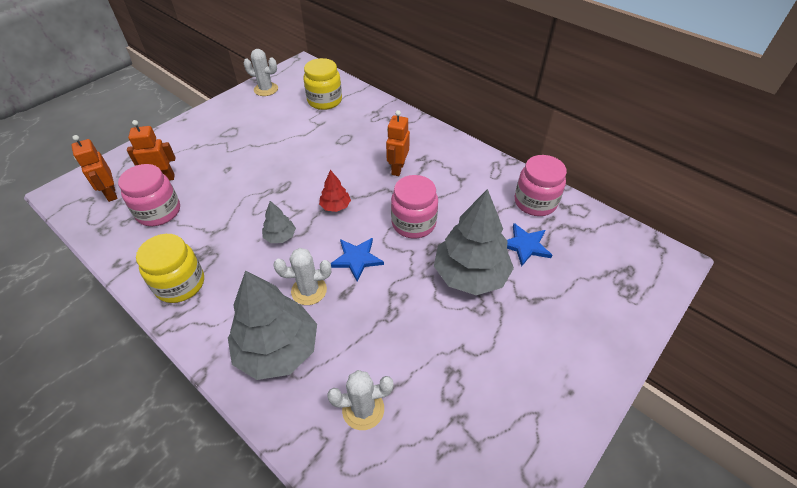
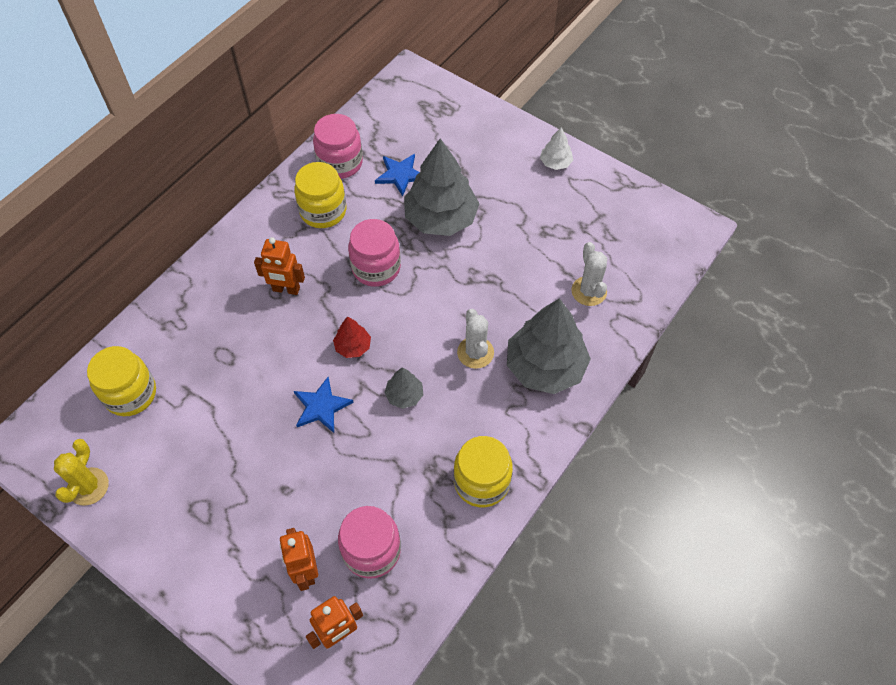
camera: 95 degrees left, 10 degrees up
(266, 89) = (88, 486): white cactus -> yellow cactus
(356, 259) = (430, 315): blue star -> blue star (321, 406)
(477, 190) = (323, 211): none -> yellow jar
(561, 399) = (555, 163): none -> white tree

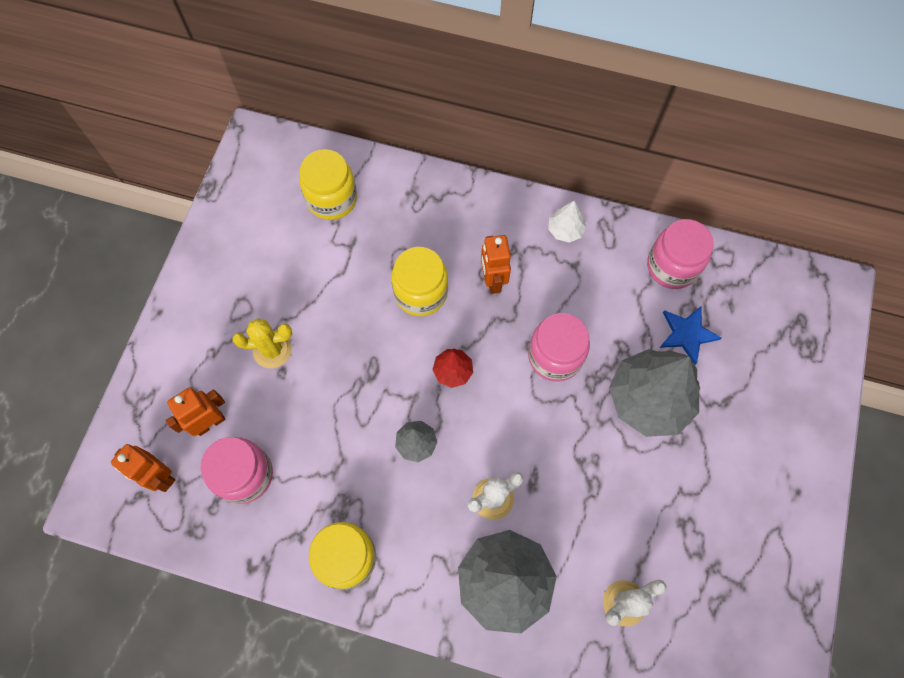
camera: 70 degrees right, 10 degrees up
(88, 486) = (236, 209): yellow cactus -> yellow cactus (272, 350)
(321, 406) = (376, 368): blue star -> none
(323, 211) = (602, 275): yellow jar -> yellow jar (421, 293)
(555, 163) = (793, 504): white tree -> white tree (565, 230)

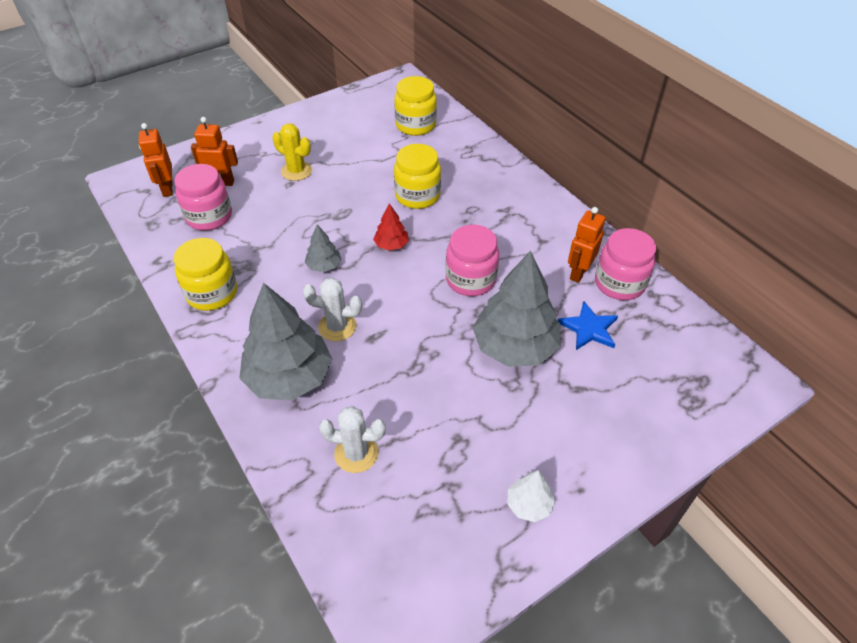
camera: 40 degrees right, 20 degrees down
(493, 280) = (473, 216): orange robot -> orange robot (578, 273)
(565, 230) = (556, 219): white tree -> white tree (529, 504)

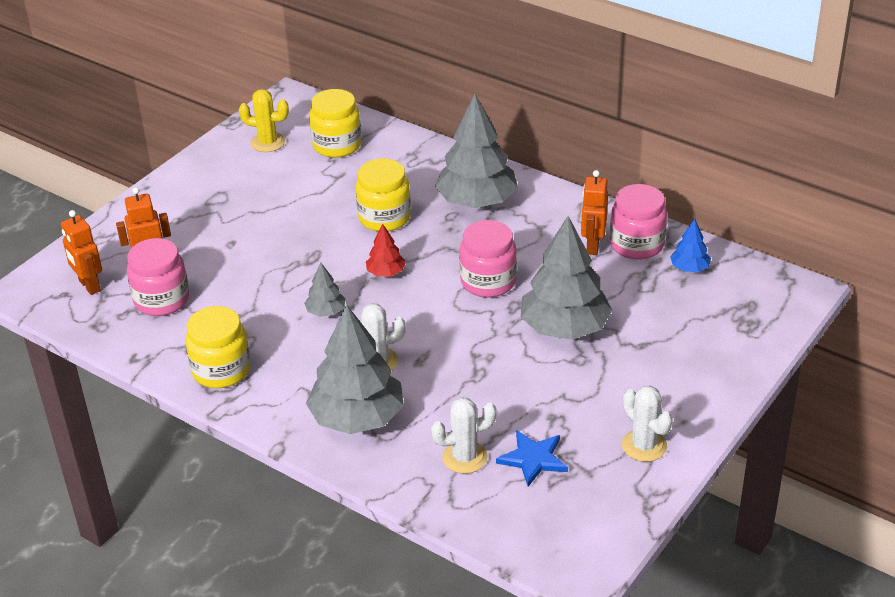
camera: 20 degrees left, 10 degrees down
(296, 171) = (230, 228): yellow cactus -> yellow cactus (267, 142)
(499, 202) = (476, 201): none -> grey tree
(529, 504) = (644, 446): white tree -> white cactus
(589, 328) = (627, 292): blue star -> blue star (533, 459)
(658, 322) = (689, 268): none -> blue tree

